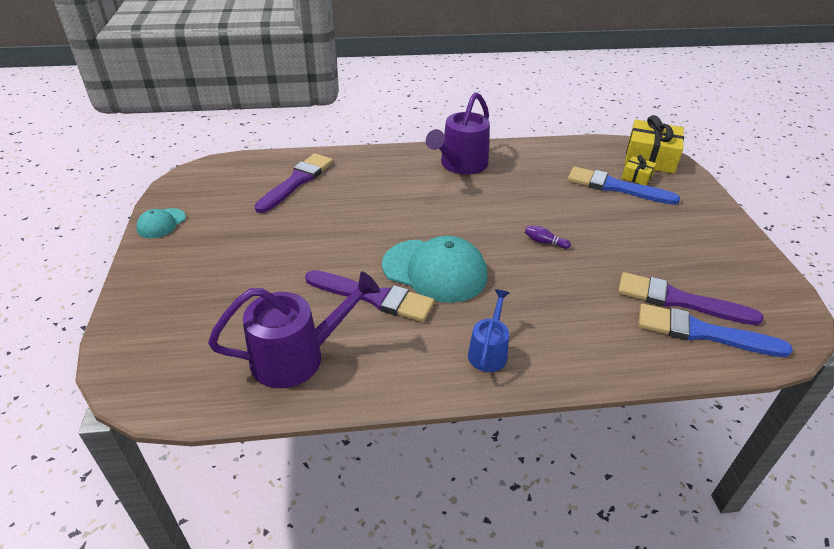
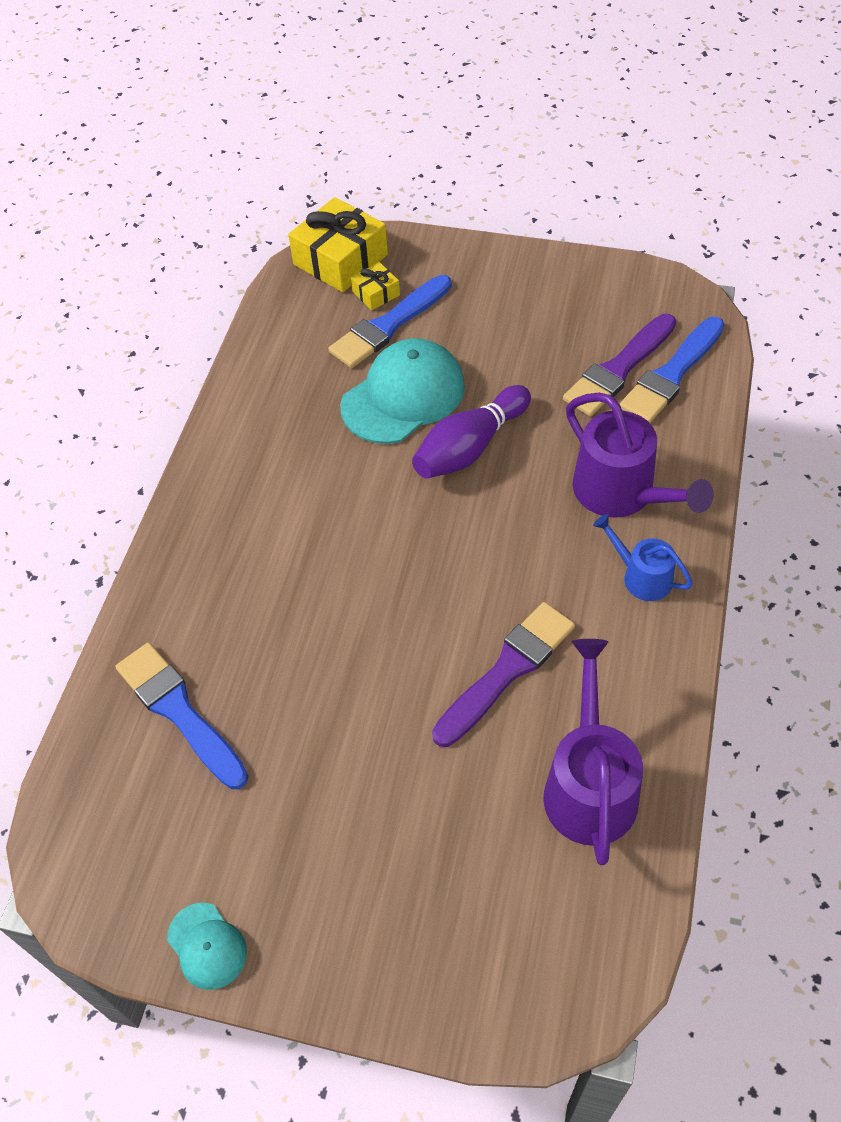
camera: 65 degrees left, 15 degrees up
(297, 181) = (179, 711): purple brush -> blue brush
(435, 270) = (480, 585): turquoise cap -> turquoise cap (403, 396)
(461, 165) = (247, 475): purple watering can -> purple watering can (621, 493)
(544, 242) = (470, 447): purple bowling pin -> purple bowling pin, size x2.42

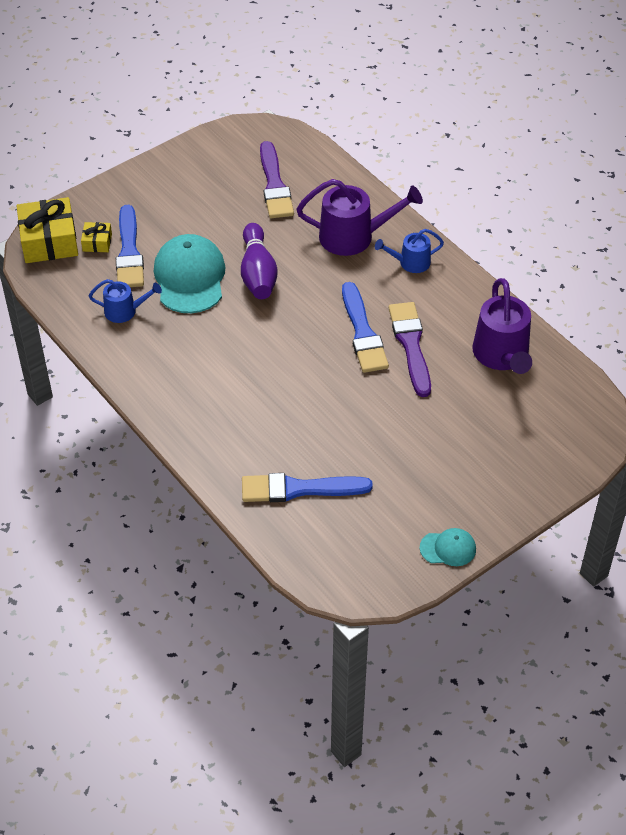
camera: 55 degrees left, 5 degrees down
(303, 379) = (124, 311): none -> blue watering can
(589, 785) = (502, 355): purple watering can -> purple watering can turned 135 degrees counterclockwise
(671, 374) = (302, 169): blue brush -> blue brush (363, 333)

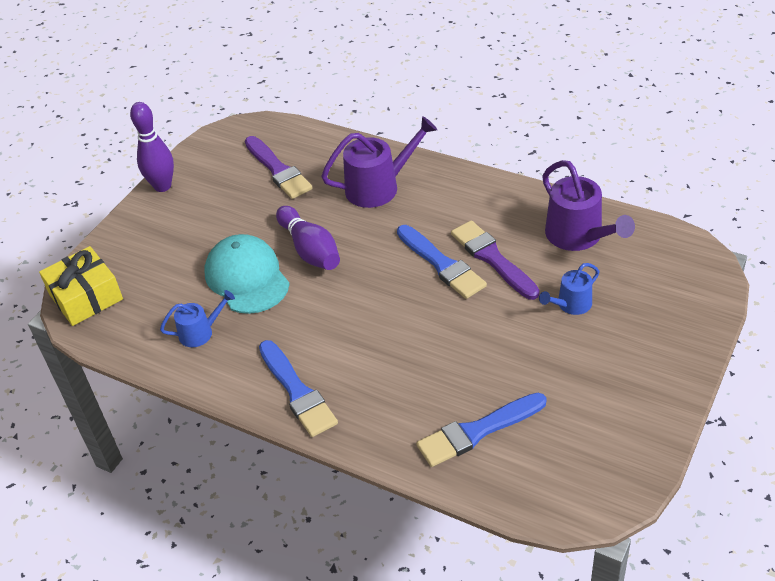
camera: 20 degrees left, 5 degrees down
(97, 242) = (136, 280): yellow gift -> none
(129, 252) = (173, 277): blue brush -> blue brush (297, 392)
(166, 161) = (162, 186): none -> purple bowling pin
(410, 263) = (444, 190): blue watering can -> blue watering can (571, 304)
(448, 548) = (655, 427): turquoise cap -> none

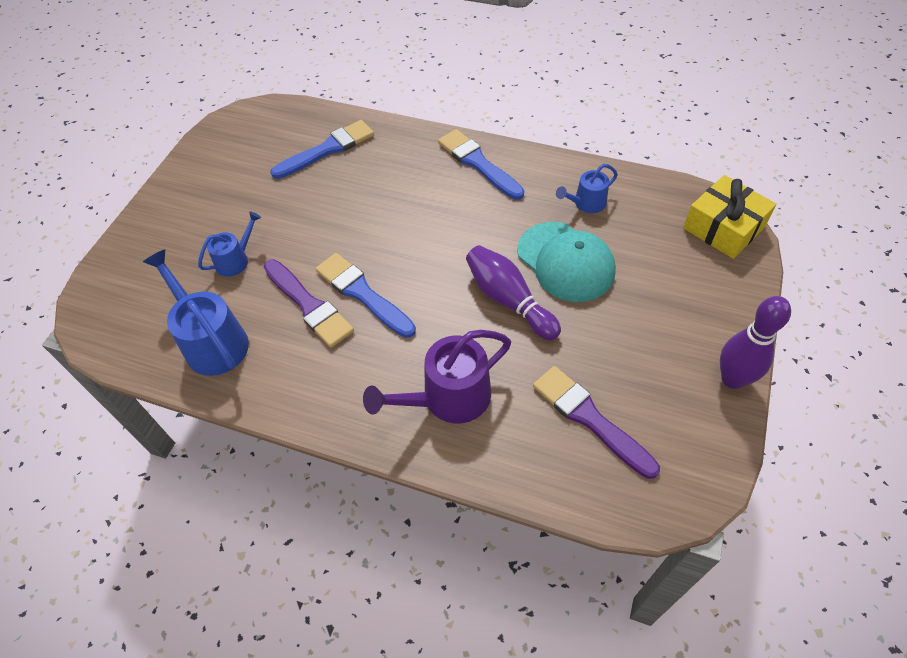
camera: 170 degrees right, 10 degrees up
(578, 236) = (212, 341): purple watering can -> blue watering can

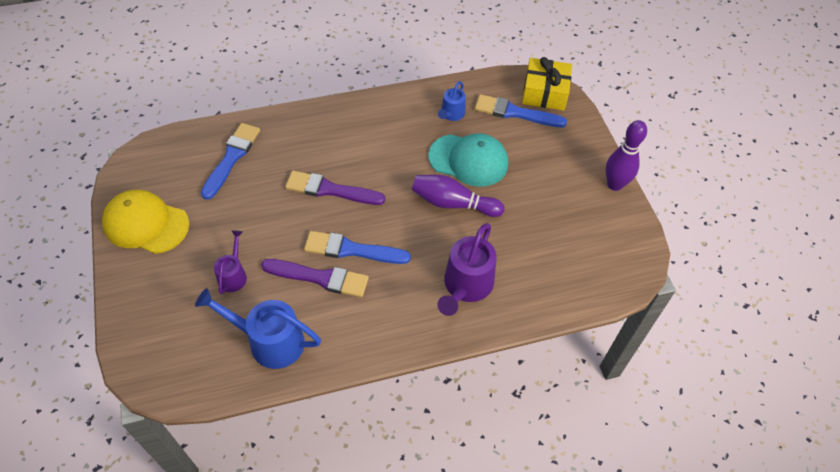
camera: 40 degrees left, 0 degrees up
(206, 176) = (146, 224): none -> yellow cap
(235, 260) = (233, 275): blue watering can -> purple watering can
(478, 163) = (356, 118): blue brush -> blue brush (515, 113)
(590, 418) = (557, 251): purple brush -> purple brush (330, 190)

